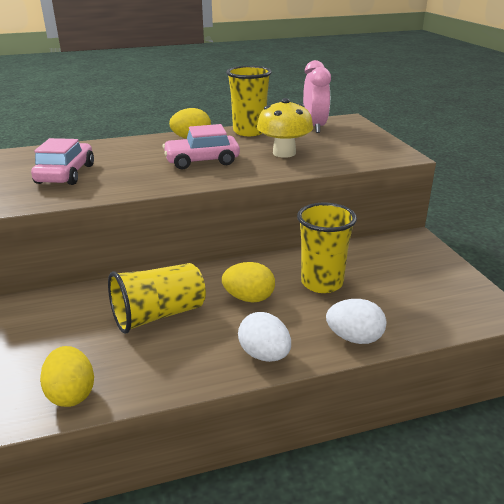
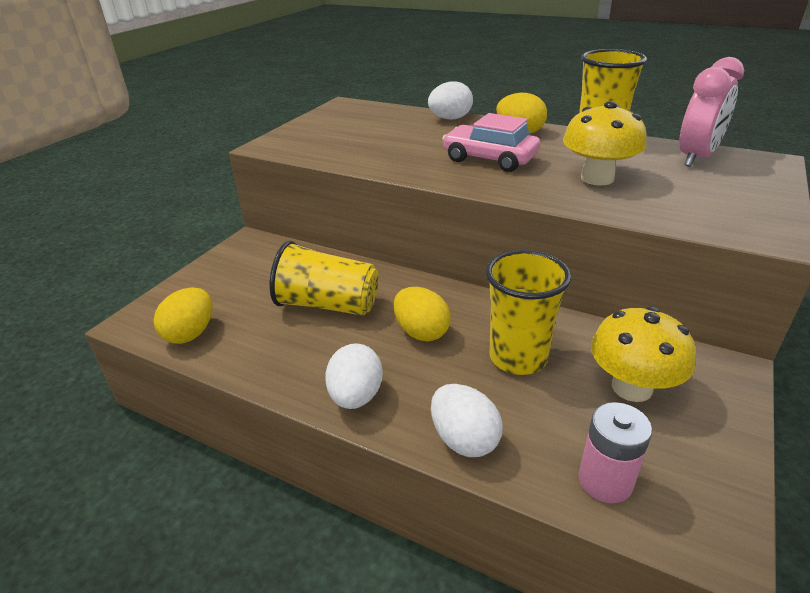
camera: 45 degrees right, 5 degrees up
(66, 174) = (355, 134): pink car -> none
(125, 143) = (450, 119): none -> white egg
(390, 268) = (631, 387): none -> yellow mushroom
(435, 315) = (605, 481): none -> pink battery

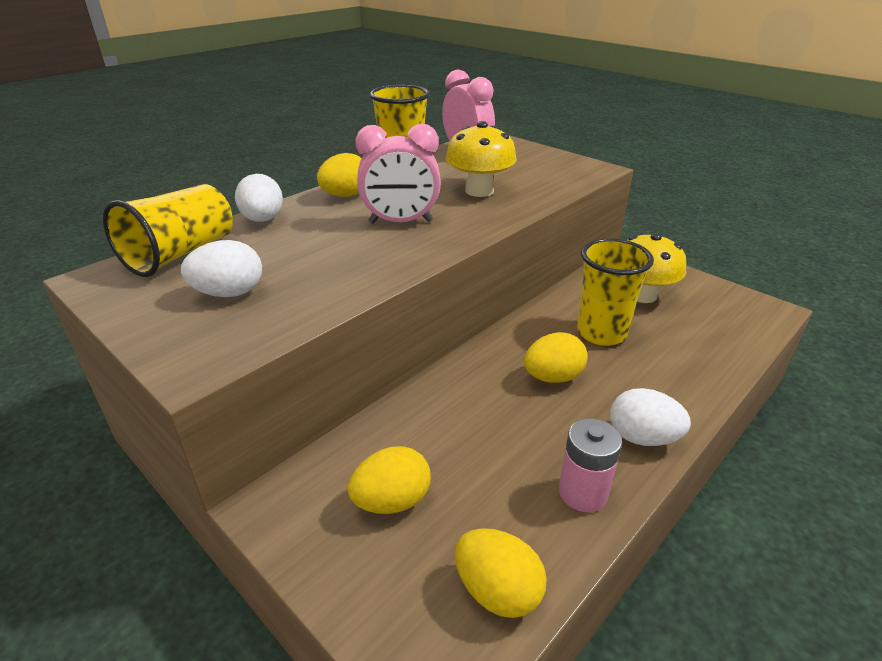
camera: 75 degrees left, 0 degrees up
(259, 280) = (392, 501): none -> yellow egg
(327, 305) = (480, 438): yellow cup -> yellow cup (181, 254)
(464, 439) = (697, 383): white egg -> white egg (229, 293)
(489, 159) = (400, 222): pink car -> pink clock
(605, 481) = (731, 332): pink battery -> pink battery (583, 492)

